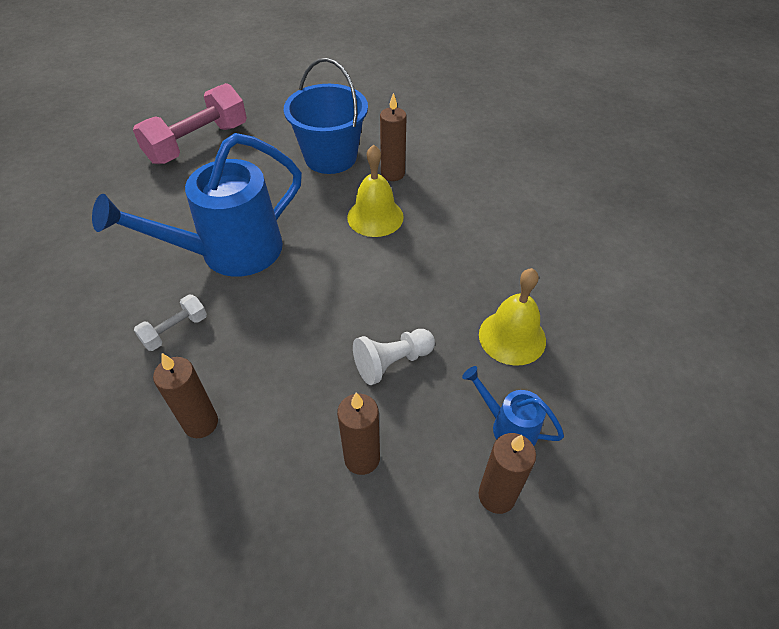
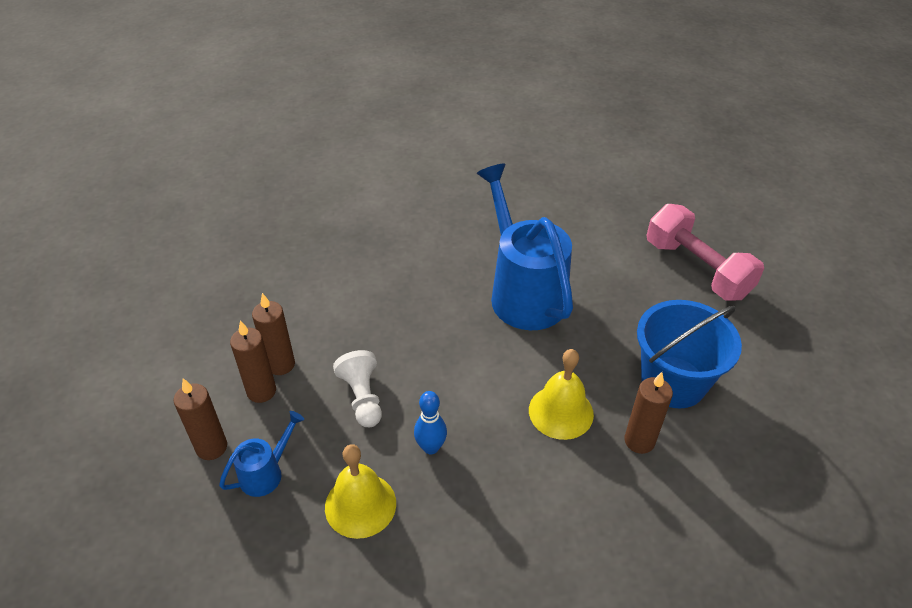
camera: 100 degrees right, 5 degrees down
(175, 330) = (439, 259): white dumbbell -> none
(201, 423) = (347, 275): brown candle -> brown candle (261, 391)
(436, 297) = (431, 447): none -> blue bowling pin

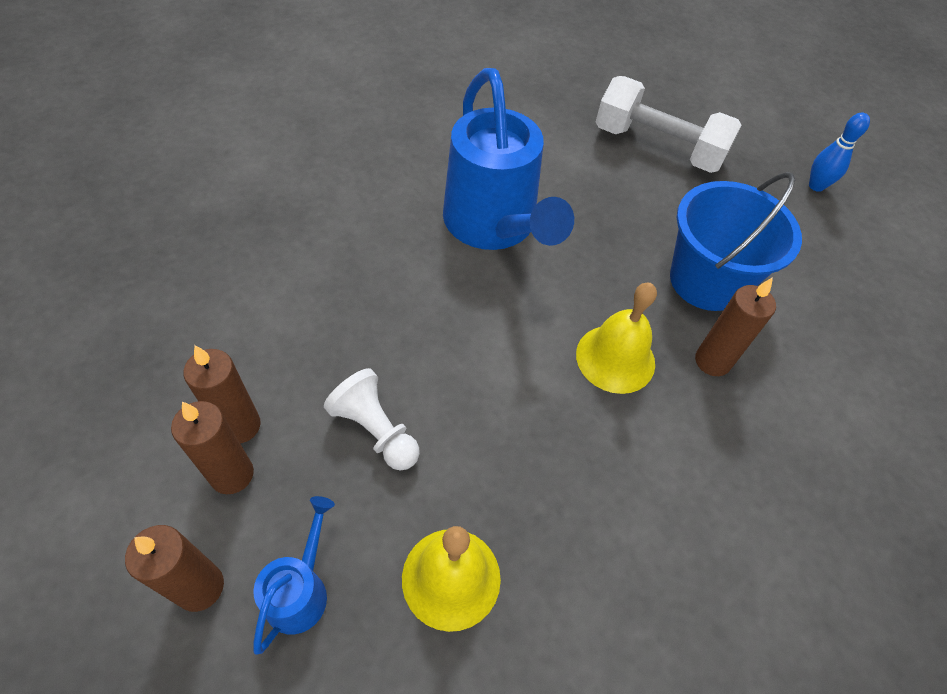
camera: 30 degrees left, 10 degrees up
(431, 447) = (495, 462): blue bowling pin -> blue bowling pin (816, 186)
(522, 291) = (494, 227): blue watering can -> blue watering can turned 150 degrees counterclockwise
(697, 269) = (658, 147): pink dumbbell -> white dumbbell

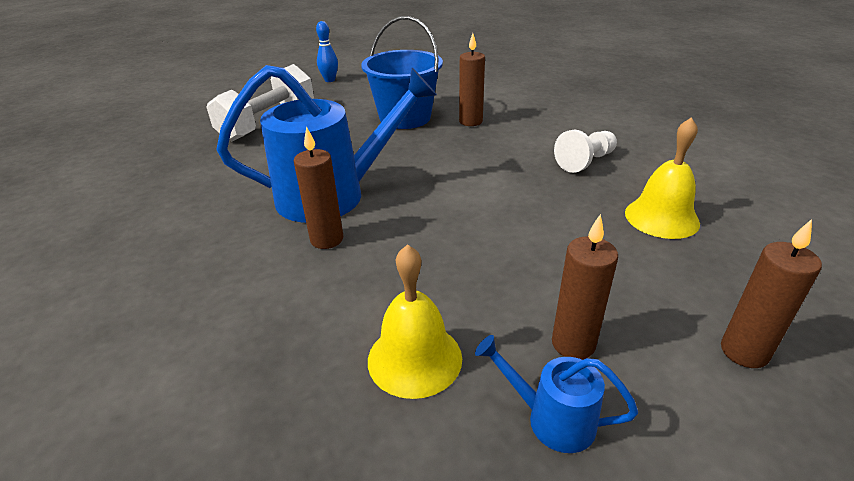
camera: 80 degrees left, 20 degrees down
(232, 474) = (627, 343): brown candle -> brown candle (327, 239)
(301, 589) = (710, 288): blue watering can -> blue watering can (550, 419)
(375, 430) = (554, 255): white pawn -> white pawn (585, 161)
(615, 358) = (471, 151): yellow bell -> yellow bell (414, 358)

